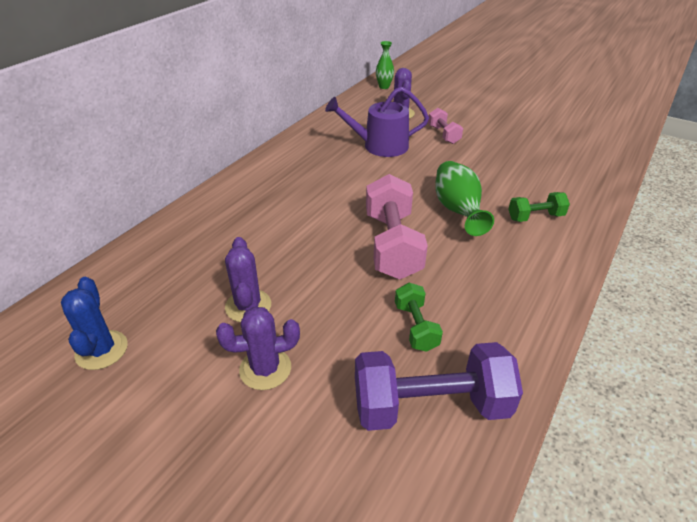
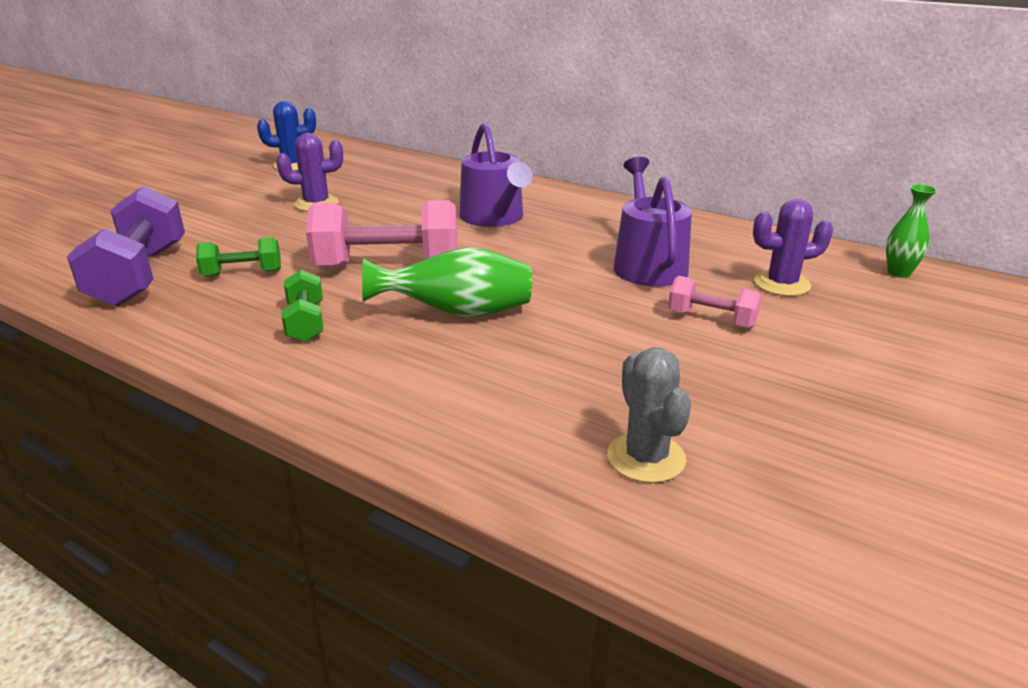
camera: 90 degrees right, 10 degrees down
(265, 369) = (235, 213): purple cactus -> none
(299, 199) = (494, 217): none -> purple watering can
(443, 135) = (711, 319): pink dumbbell -> pink dumbbell turned 45 degrees clockwise
(535, 217) = (429, 379): green dumbbell -> green dumbbell (306, 322)
(567, 160) = (646, 458): none -> grey cactus

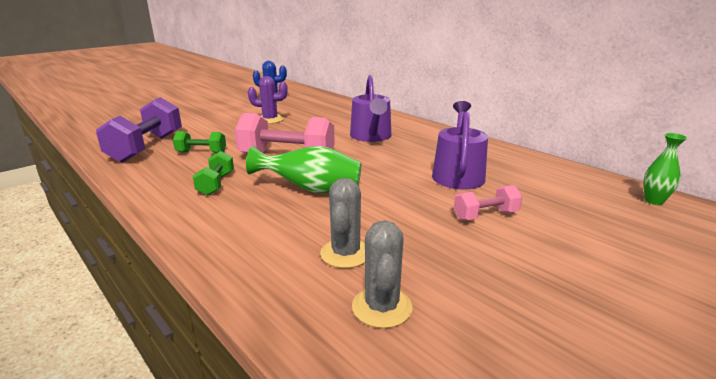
camera: 15 degrees right, 5 degrees down
(561, 397) = (345, 253): none -> grey cactus
(711, 319) = (485, 215): pink dumbbell -> pink dumbbell turned 60 degrees counterclockwise
(782, 284) = (552, 198): purple cactus -> none

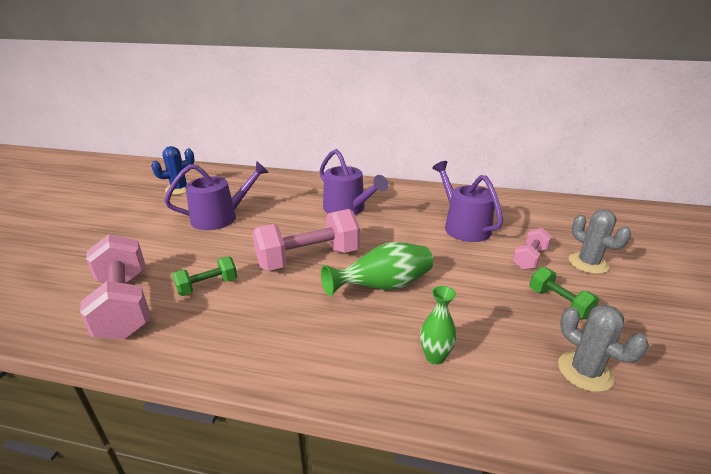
camera: 35 degrees left, 5 degrees up
(147, 148) = (124, 305): purple dumbbell -> pink dumbbell
(216, 184) = (287, 319): green dumbbell -> green dumbbell (559, 303)
(270, 120) = (220, 217): purple cactus -> purple watering can
(345, 253) = (499, 338): grey cactus -> grey cactus (588, 263)
(653, 201) = (589, 208): green vase -> green vase (435, 357)

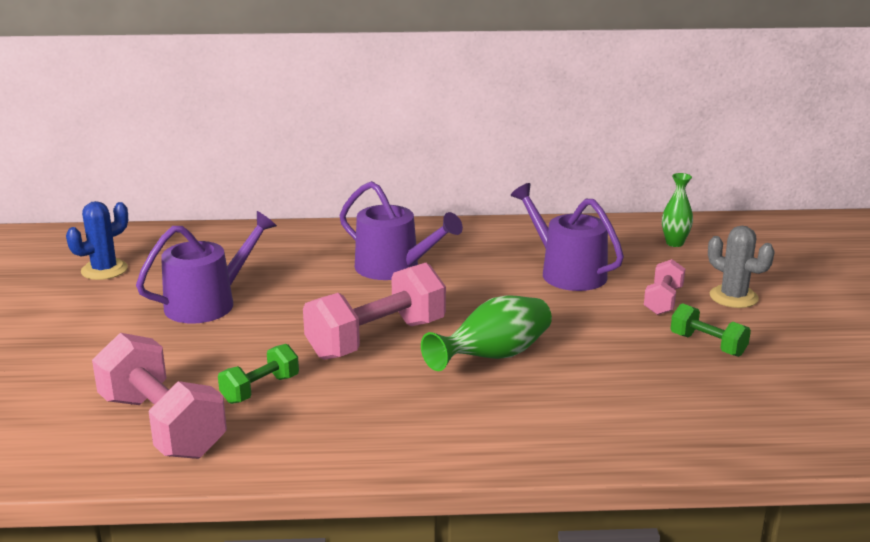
camera: 15 degrees left, 5 degrees down
(435, 357) = (585, 416): green vase -> green vase (674, 243)
(584, 371) = (746, 404): grey cactus -> none

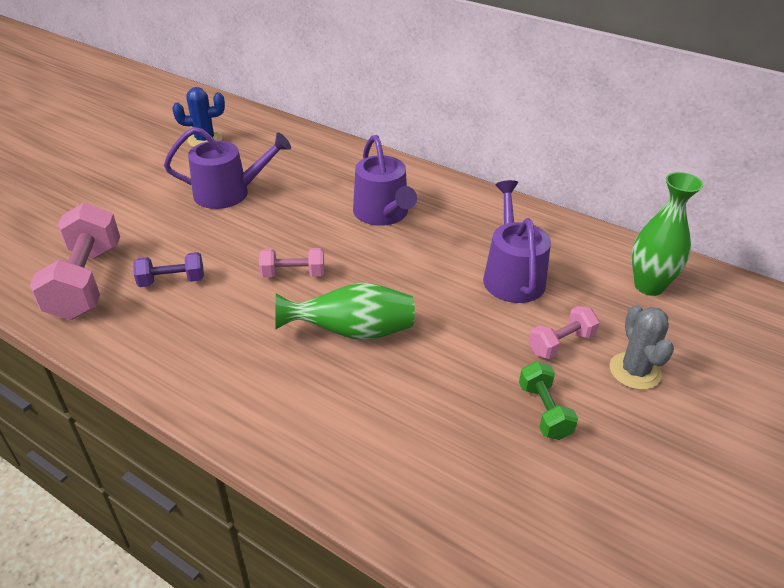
camera: 35 degrees right, 15 degrees up
(260, 389) = (172, 281): green dumbbell -> purple dumbbell
(376, 339) = (293, 274): pink dumbbell -> pink dumbbell, size x0.52
(674, 243) = (649, 286): green vase -> green vase, size x1.65

